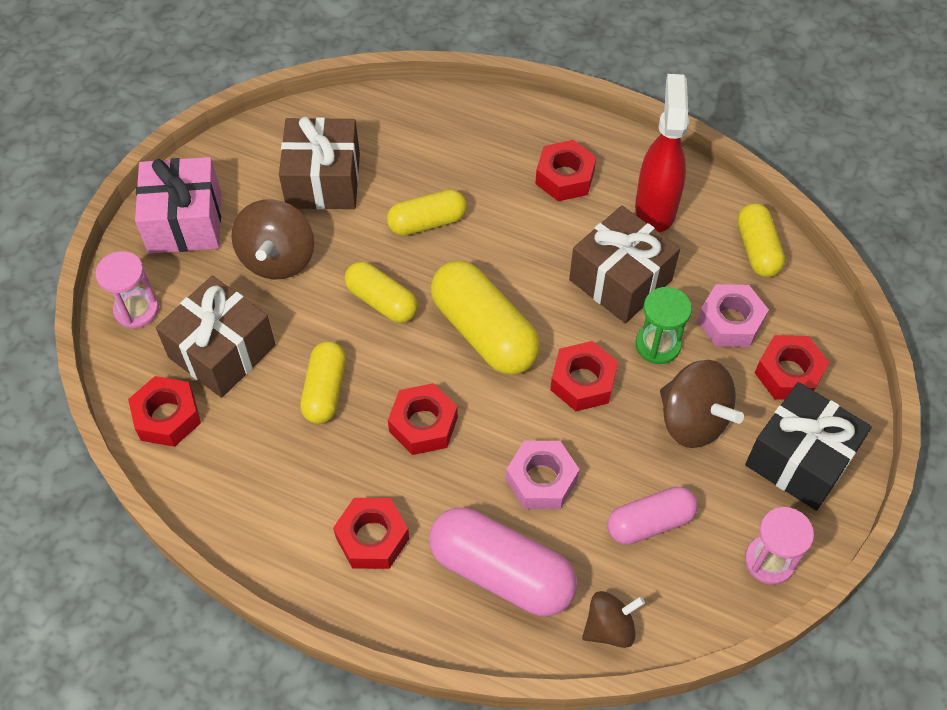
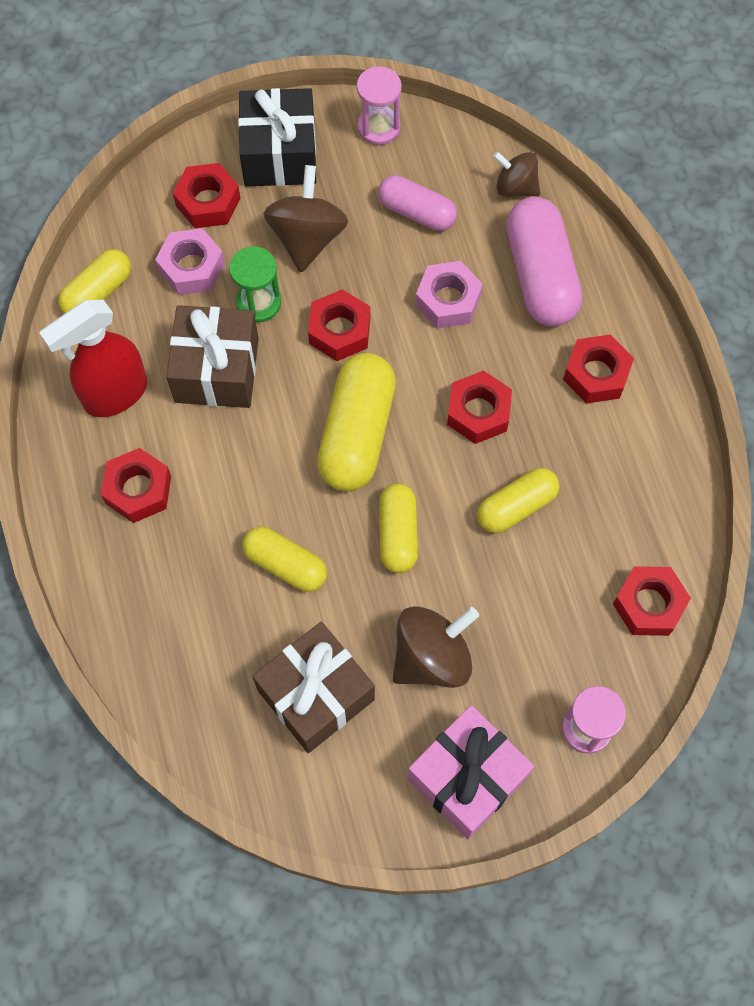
camera: 130 degrees left, 10 degrees up
(222, 351) = (557, 618): brown gift -> none

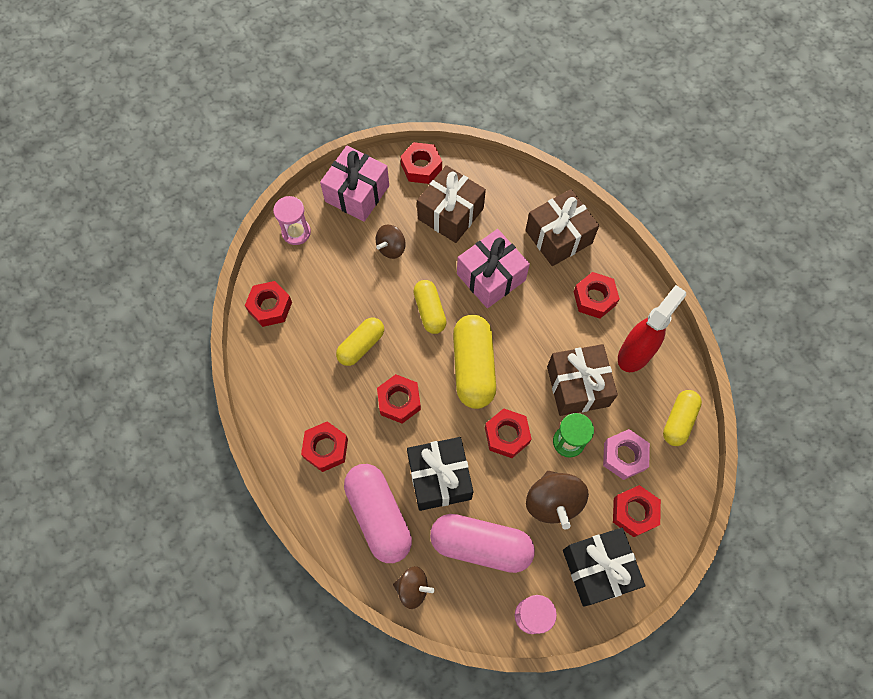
camera: 165 degrees right, 0 degrees up
(152, 605) = (558, 237): none -> brown gift
(285, 565) = (491, 277): yellow capsule -> pink gift
(340, 802) = (421, 167): none -> red nut
(416, 212) = (481, 545): pink capsule -> pink capsule, size x1.62
(432, 657) = (391, 248): brown spinning top -> brown spinning top, size x0.63
(448, 300) = (439, 478): pink nut -> black gift

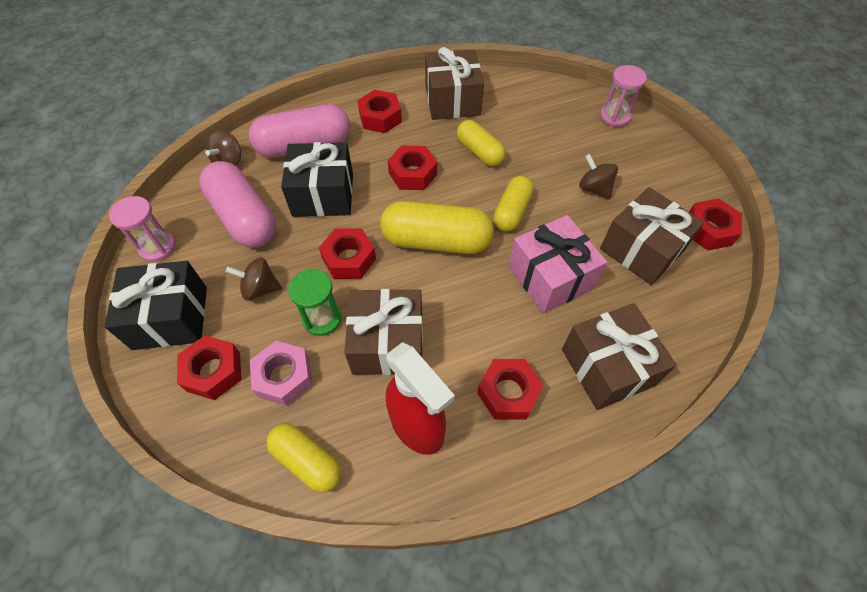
camera: 100 degrees right, 10 degrees down
(270, 307) = (531, 93): red nut -> none
(291, 381) = (452, 101): none -> brown gift
(357, 193) = (665, 167): pink gift -> none
(429, 311) = (511, 212): yellow capsule -> yellow capsule turned 60 degrees counterclockwise
(481, 545) = (244, 217): pink capsule -> pink capsule turned 60 degrees counterclockwise
(553, 502) = (260, 288): brown spinning top -> brown spinning top, size x0.63

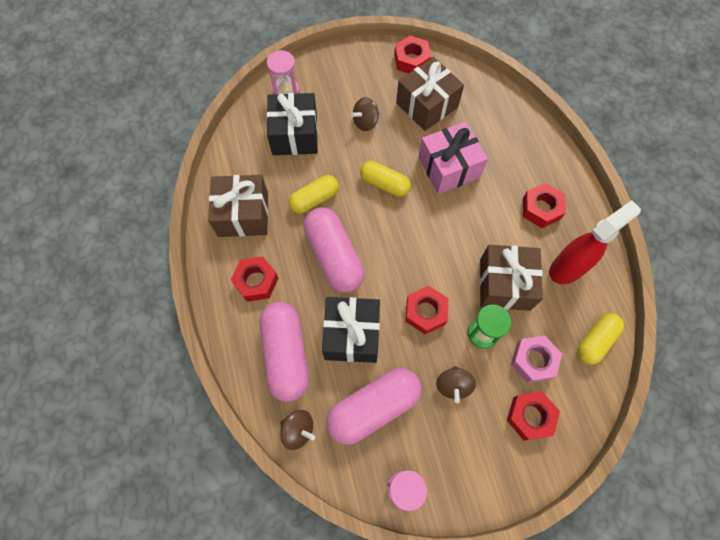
camera: 85 degrees left, 10 degrees up
(170, 317) = (480, 462): black gift -> black gift (295, 135)
(413, 174) = (334, 256): red nut -> pink capsule
(436, 241) = (410, 243): yellow capsule -> none
(607, 367) = (521, 147): brown gift -> none

